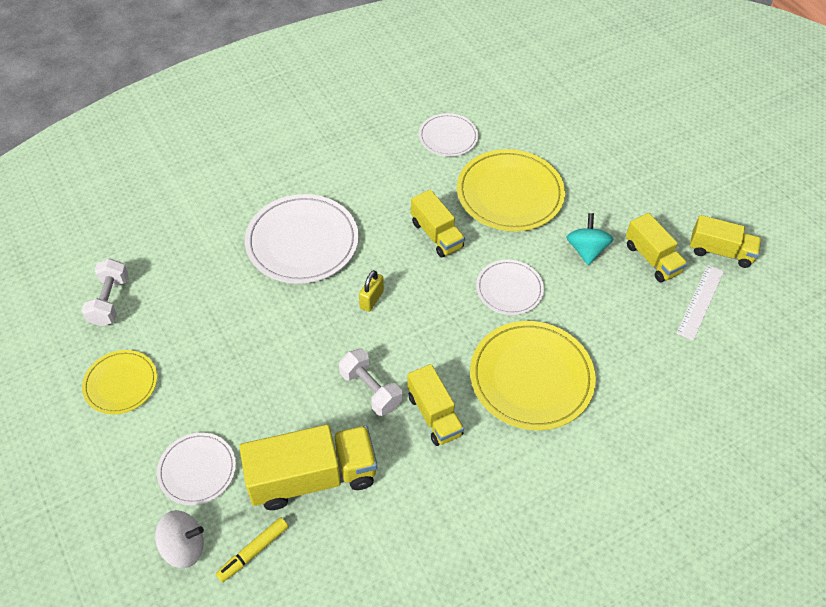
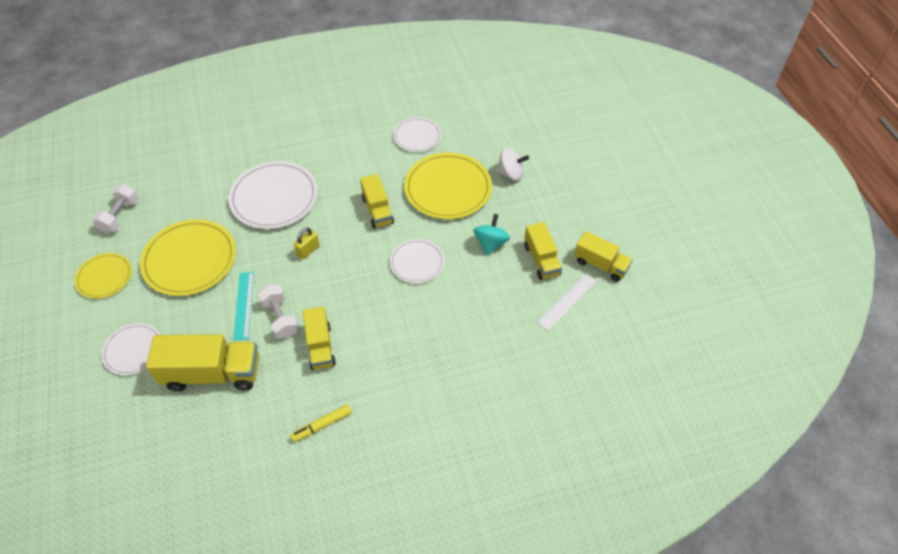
camera: 15 degrees right, 0 degrees up
(184, 547) = (102, 403): white spinning top -> white spinning top (511, 173)
(253, 551) = (149, 418): yellow marker -> yellow marker (322, 425)
(317, 383) = (243, 305): none -> turquoise ruler
(531, 377) = (406, 333): yellow plate -> yellow plate (190, 260)

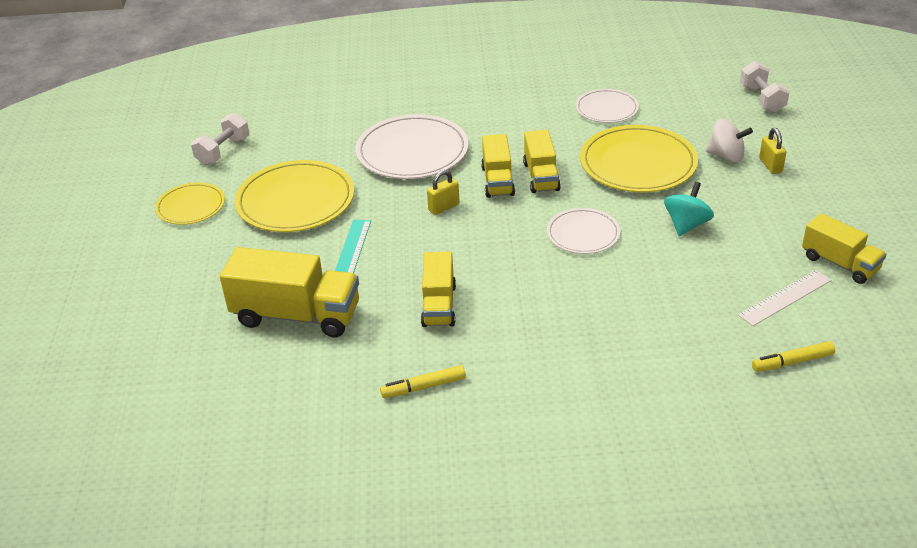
camera: 15 degrees right, 15 degrees down
(133, 350) = (206, 280): white plate -> none
(280, 318) = (394, 270): white dumbbell -> white dumbbell (762, 99)
(541, 260) = (755, 249): yellow truck -> yellow truck (497, 181)
(543, 178) = (770, 165): none -> yellow padlock
(578, 359) = (792, 362): none -> yellow marker

